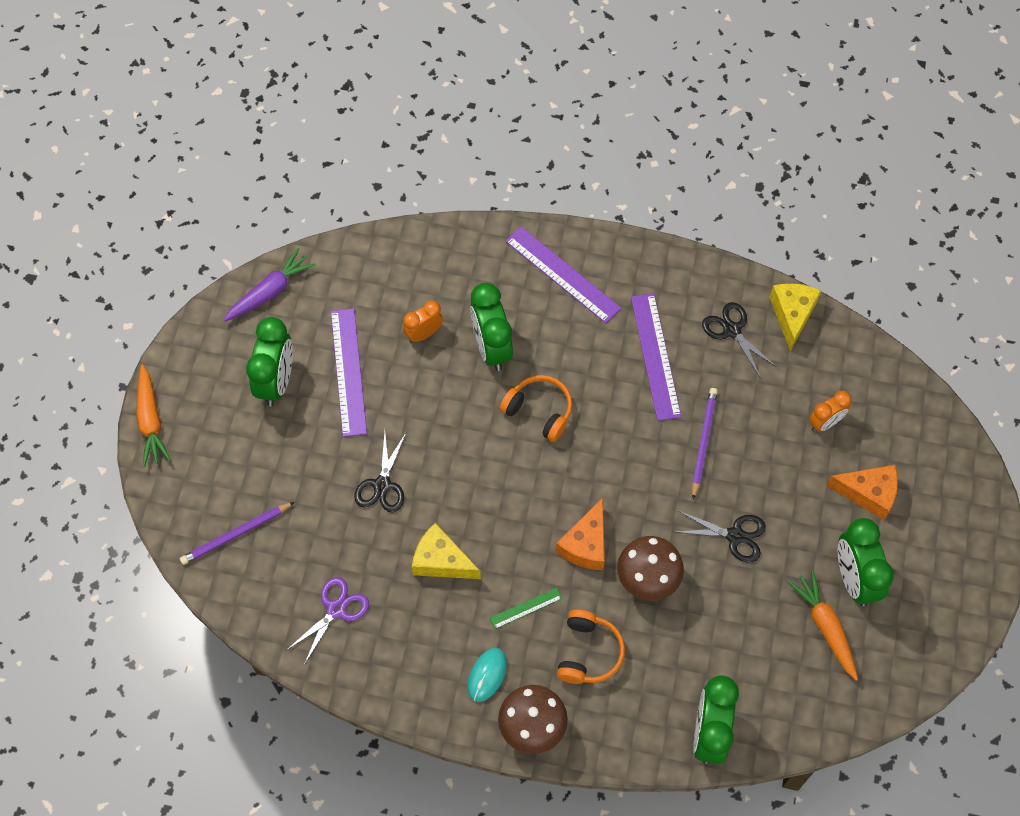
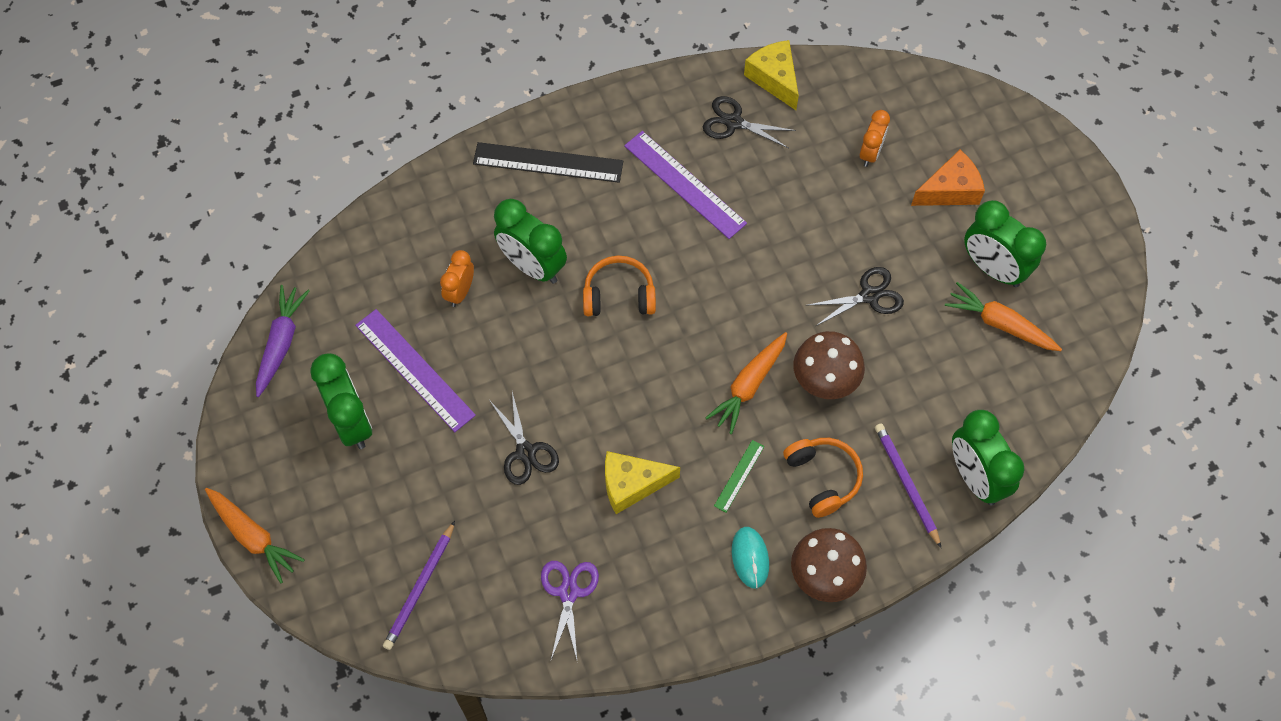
camera: 35 degrees left, 0 degrees up
(563, 274) = (548, 162): purple ruler -> black ruler
(585, 544) = (748, 386): orange cheese -> orange carrot
(703, 442) = (782, 233): purple pencil -> purple pencil (906, 484)

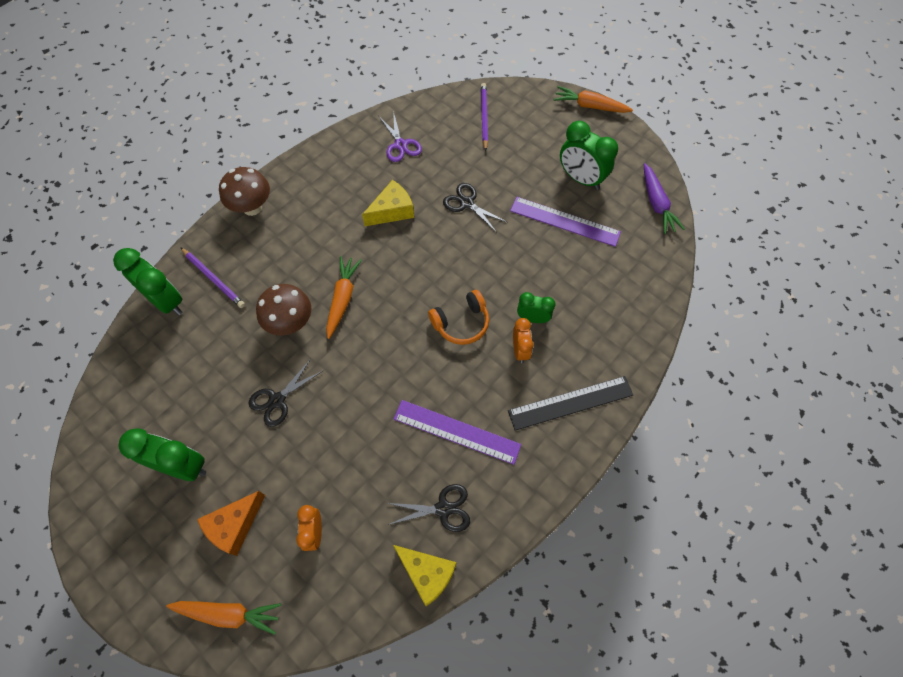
camera: 155 degrees right, 0 degrees up
(460, 292) = (569, 280): orange clock -> orange clock (520, 350)
(533, 266) = (532, 318): green clock -> green clock, size x0.59
(739, 476) = (327, 241): green ruler -> none
(750, 558) = (301, 200): turquoise mouse -> none
(823, 478) = (271, 261): orange headphones -> none
(1000, 324) = (168, 420): orange carrot -> orange carrot (229, 614)

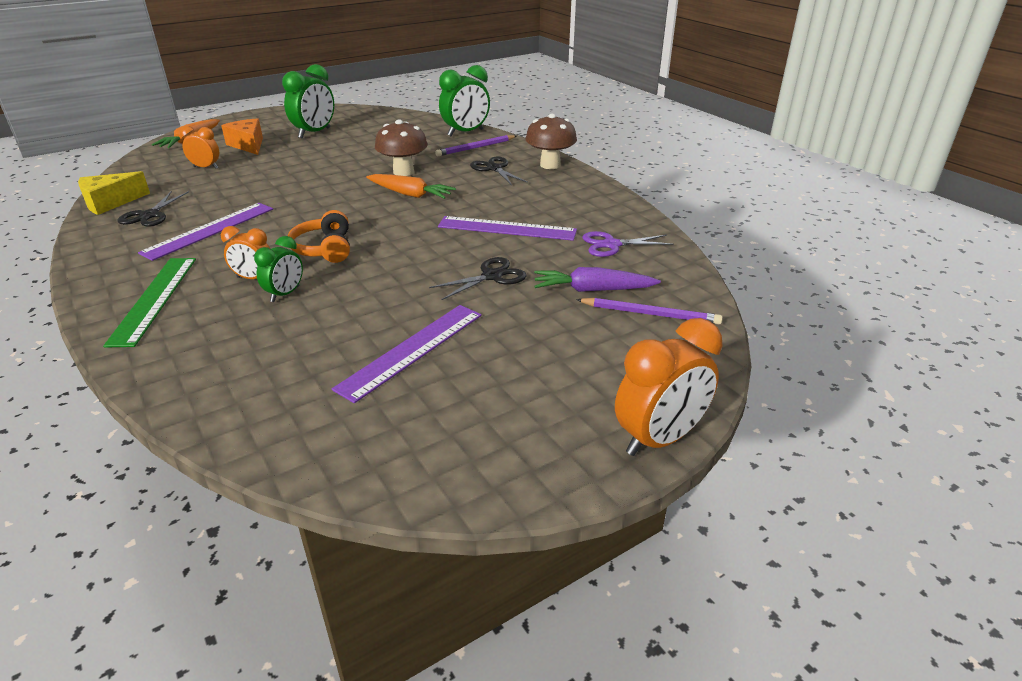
camera: 105 degrees right, 30 degrees down
(277, 400) = (333, 163): black scissors -> black scissors (494, 168)
(392, 211) = (507, 229): yellow cheese -> purple ruler
(570, 403) = (154, 299): black ruler -> green ruler
(580, 179) = (486, 385): green clock -> none
(590, 106) = (659, 439): orange carrot -> orange clock
(656, 204) = (381, 467): purple carrot -> purple carrot (592, 290)

